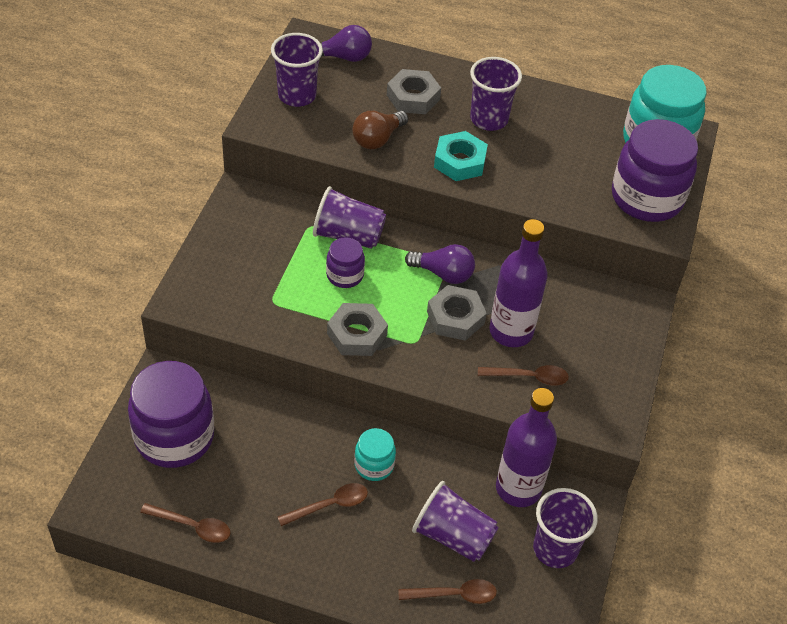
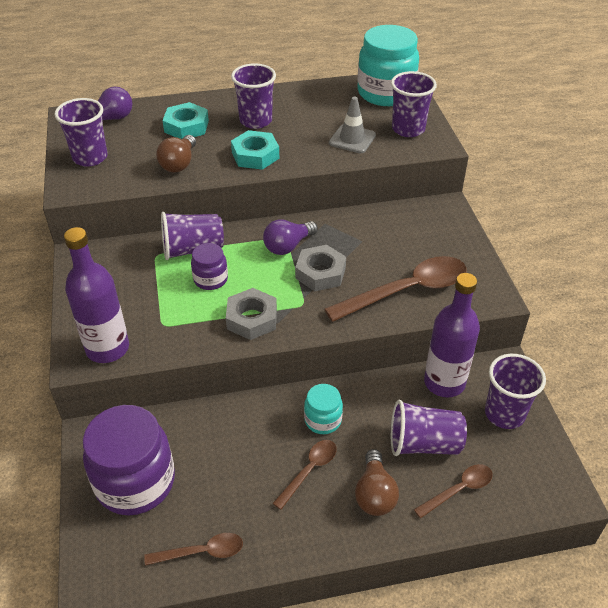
camera: 25 degrees left, 5 degrees down
(374, 557) = (374, 494): none -> brown light bulb
(413, 97) = (186, 126): grey nut -> turquoise nut
(443, 274) = (288, 246): purple light bulb -> purple light bulb turned 150 degrees clockwise
(511, 331) = (369, 265): purple bottle -> purple bottle (107, 348)
(529, 377) = (407, 290): brown spoon -> brown spoon, size x1.92
(575, 185) = (352, 139): none -> grey traffic cone
(646, 198) = (408, 129): purple jar -> purple cup

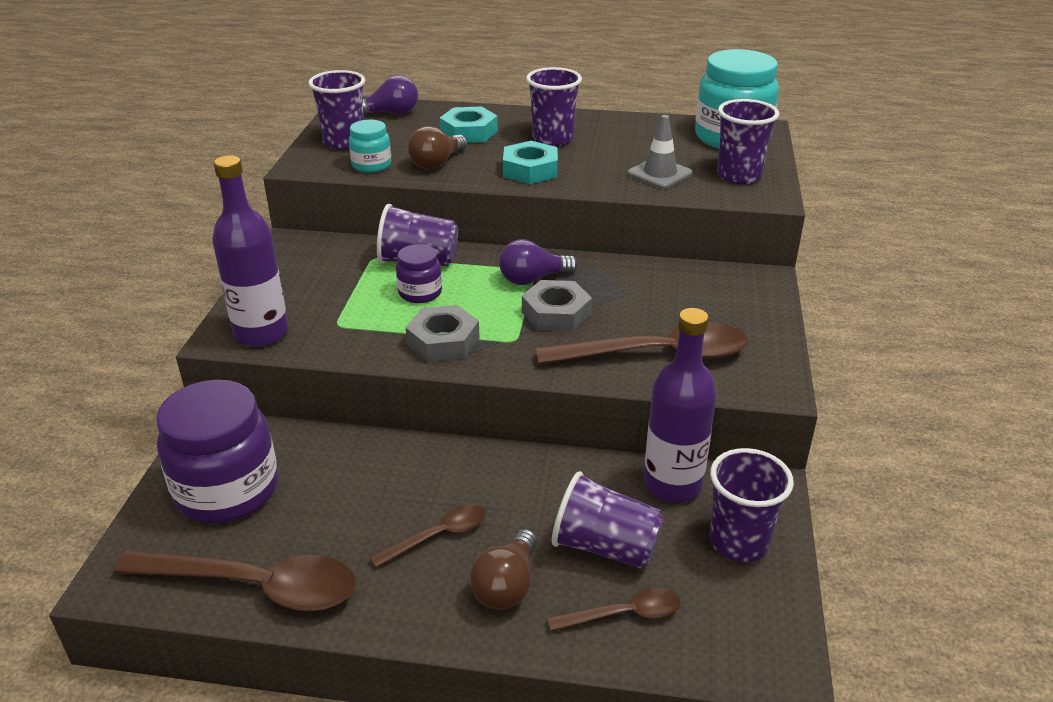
camera: 20 degrees right, 10 degrees down
(202, 552) = (255, 586): brown spoon -> brown spoon, size x1.92
(323, 420) = (487, 485): turquoise jar -> turquoise jar (371, 165)

